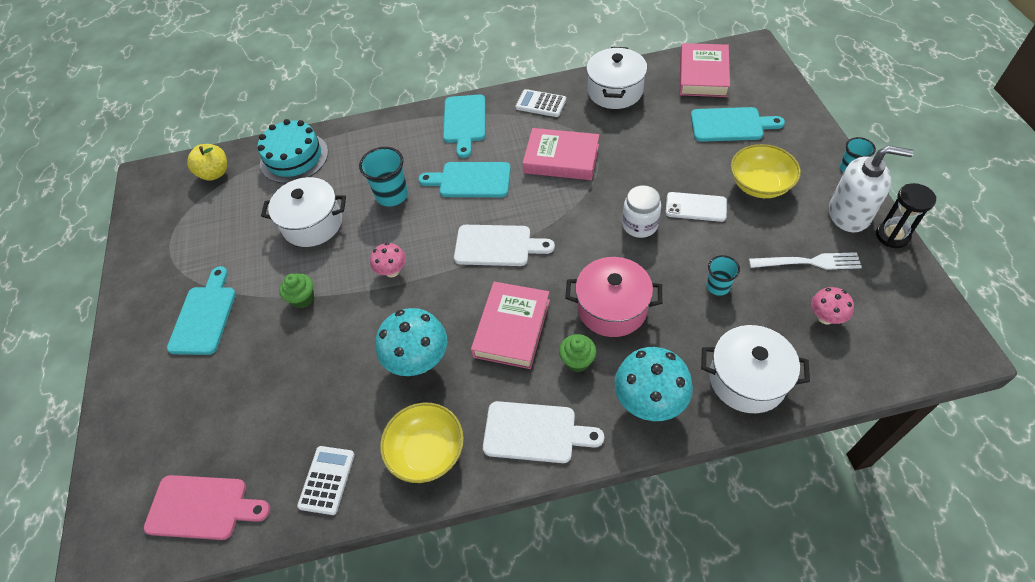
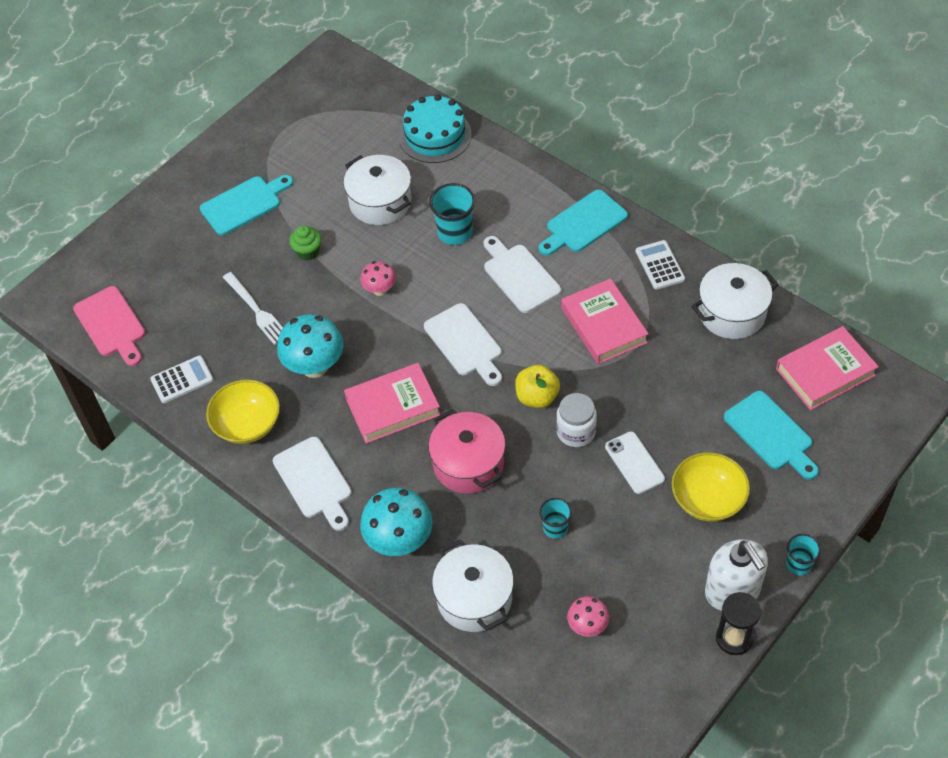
camera: 50 degrees right, 0 degrees up
(215, 173) = (373, 97): yellow apple -> yellow apple (537, 397)
(471, 180) = (519, 276): turquoise cutting board -> white cutting board
(577, 361) = (398, 470): green cupcake -> none
(809, 262) = (642, 584): white fork -> white fork (256, 310)

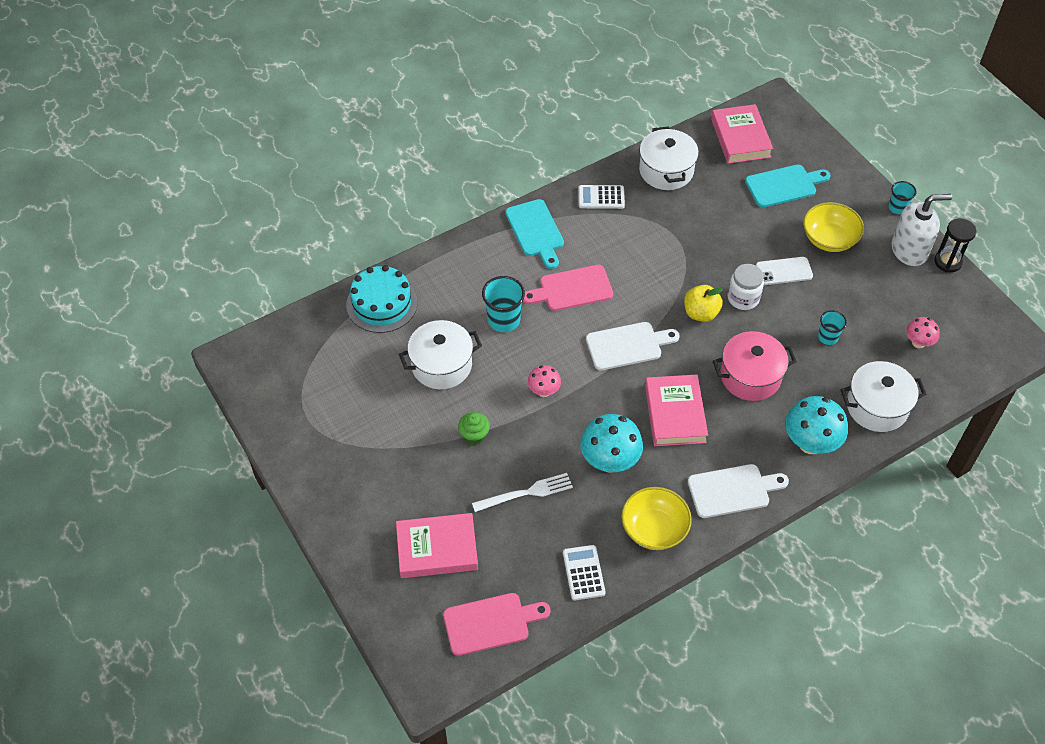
camera: 75 degrees left, 0 degrees up
(244, 204) = (389, 474): turquoise cutting board -> none
(519, 276) = (572, 289): white cutting board -> pink cutting board
(603, 325) = (646, 250): pink book -> pink book (437, 549)

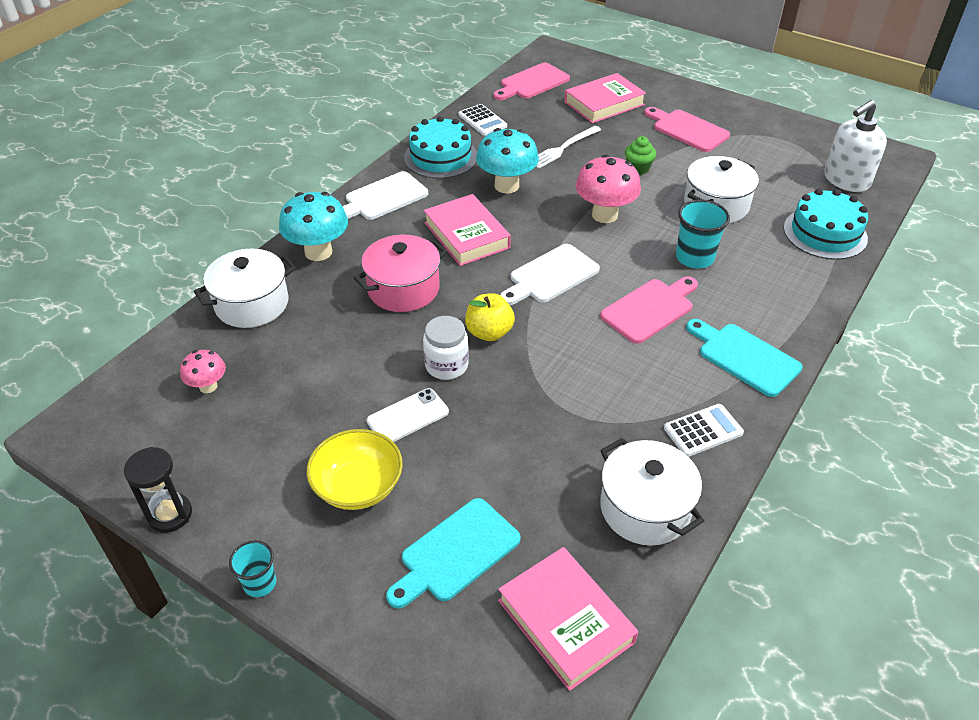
camera: 155 degrees right, 10 degrees down
(385, 470) = (687, 130): none -> pink cutting board
(544, 391) = (604, 215): pink mushroom -> pink mushroom, size x1.79
(654, 529) = (440, 157): yellow bowl -> turquoise cake
(828, 337) = (326, 356): turquoise cup -> none
(909, 250) = (232, 512): white soap dispenser -> white soap dispenser (846, 180)

